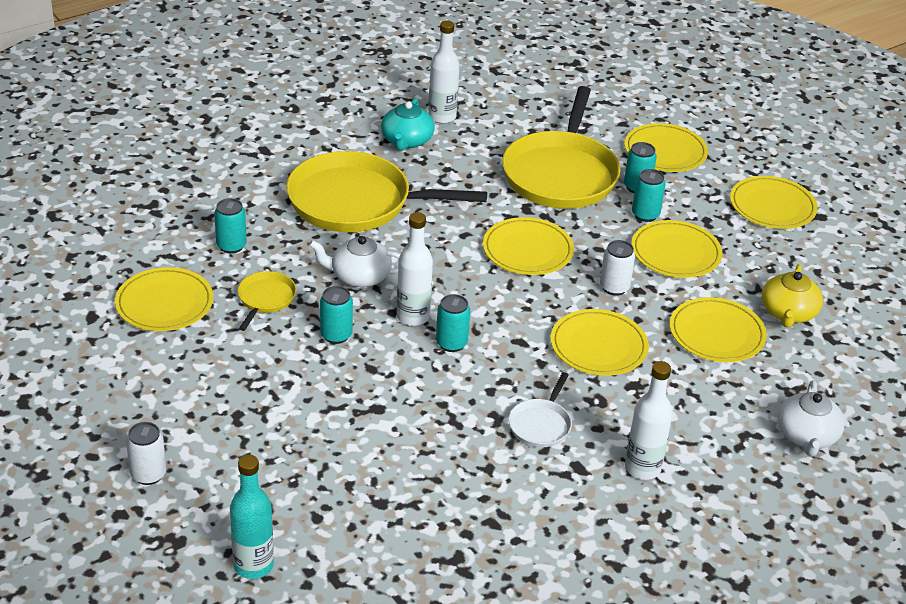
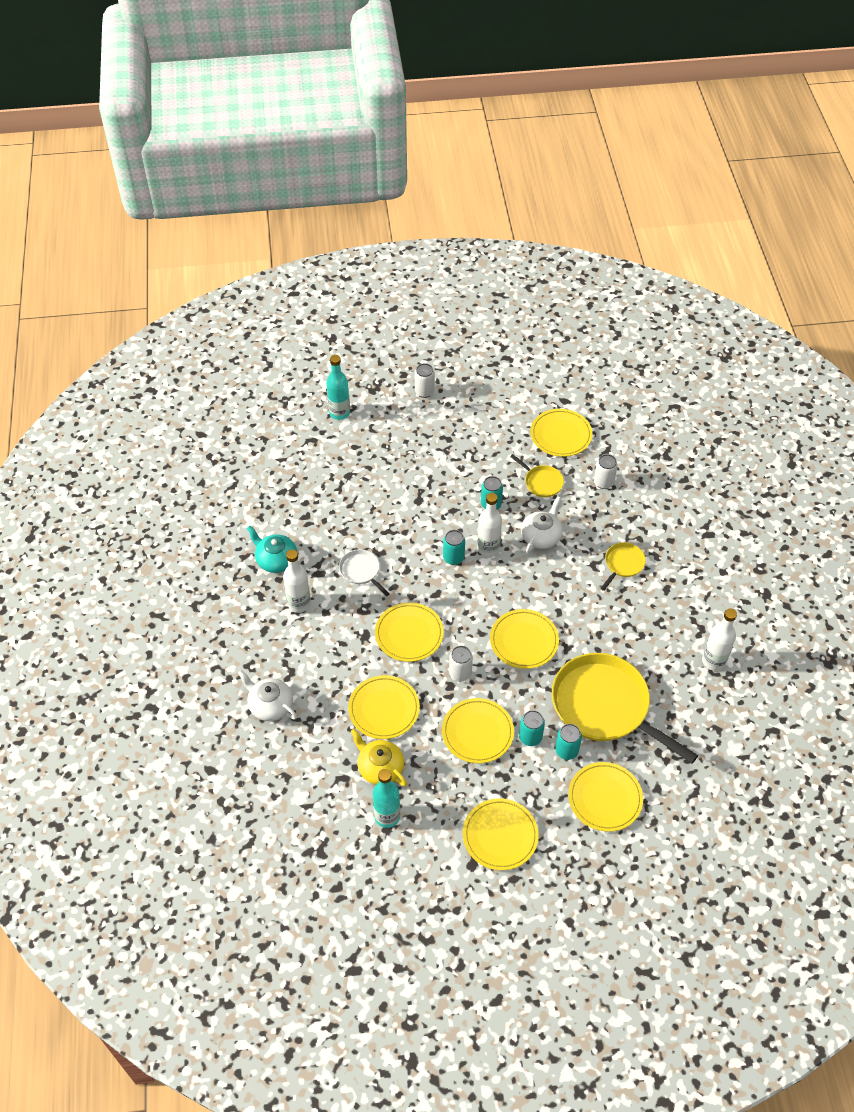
camera: 120 degrees right, 15 degrees up
(231, 246) = (603, 482): turquoise can -> white can
(356, 202) = (623, 564): yellow pan -> yellow pan, size x0.44
(406, 141) = (688, 624): turquoise teapot -> turquoise teapot (276, 560)
(835, 289) = (387, 816): none -> turquoise bottle

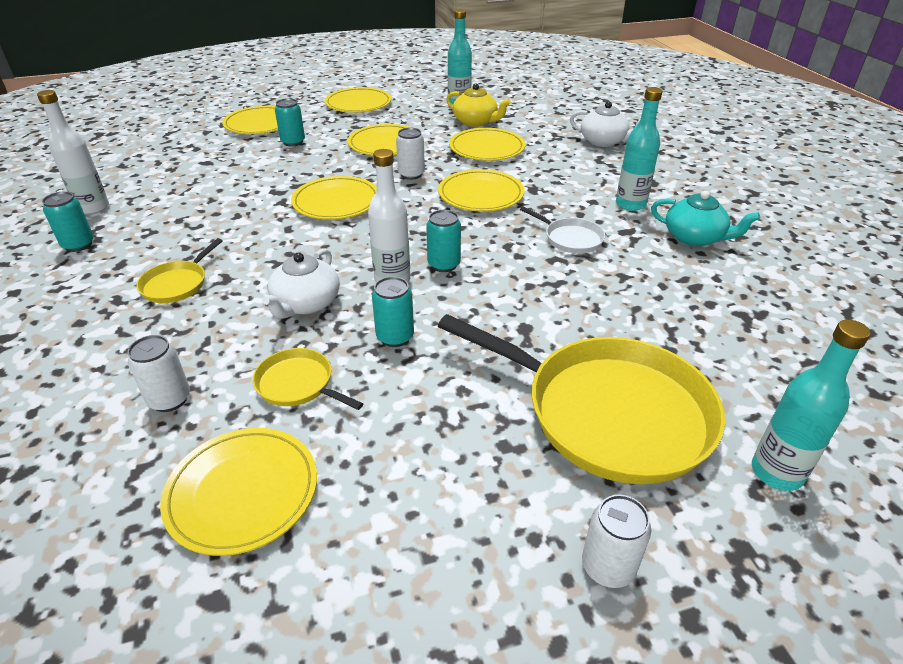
camera: 170 degrees right, 15 degrees down
(299, 604) = (630, 204): white bottle -> turquoise bottle
(530, 737) = (330, 146): turquoise can -> turquoise can (78, 245)
(604, 706) = (245, 168): yellow pan -> yellow pan (608, 413)

